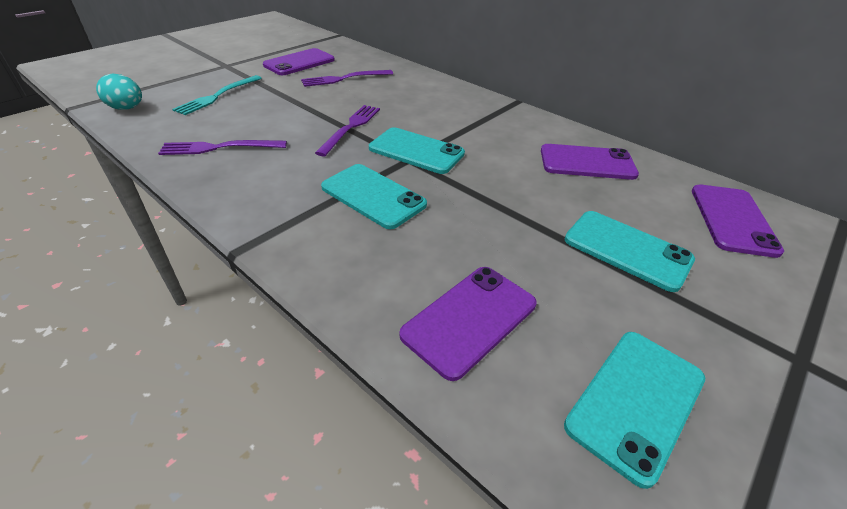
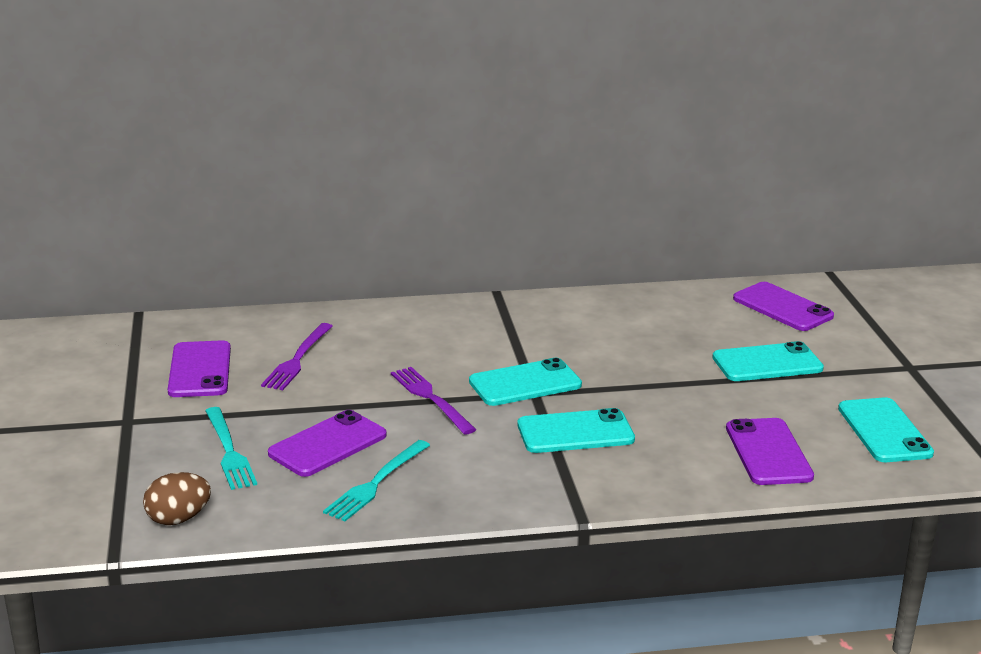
camera: 50 degrees left, 15 degrees down
(127, 108) = (178, 519): turquoise egg -> brown egg
(219, 148) = (376, 483): purple fork -> turquoise fork
(587, 163) = (646, 318): purple phone -> purple phone (328, 444)

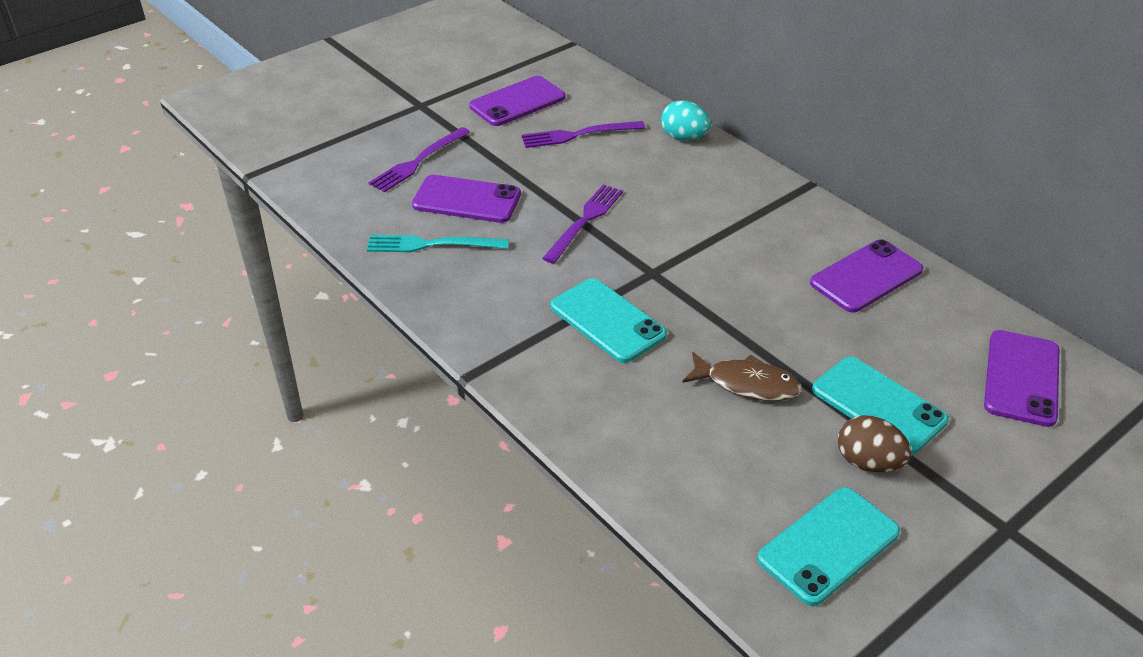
camera: 60 degrees right, 15 degrees up
(178, 519) = (314, 179): brown egg -> brown egg (868, 462)
(229, 451) = (418, 161): turquoise fork -> purple fork
(367, 316) = (684, 138): none -> turquoise egg
(525, 383) = (663, 261): turquoise phone -> none
(703, 402) = (747, 384): none -> brown fish
(768, 452) = (692, 463): purple phone -> purple phone (866, 276)

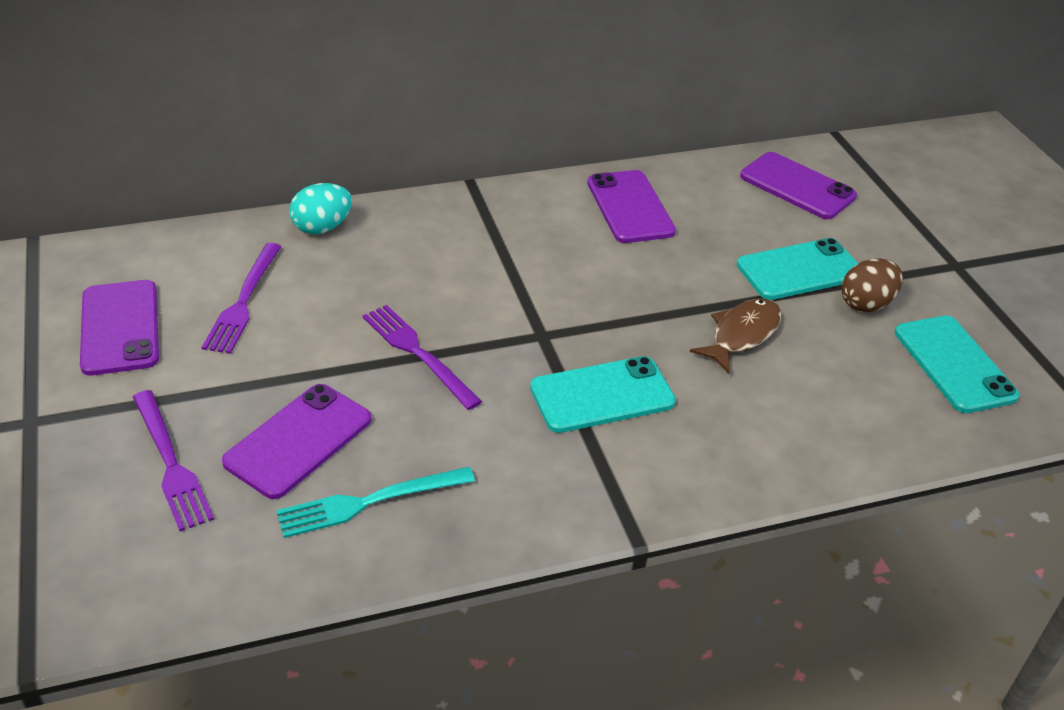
camera: 70 degrees left, 0 degrees up
(432, 244) = (369, 502): turquoise fork -> turquoise fork turned 45 degrees clockwise

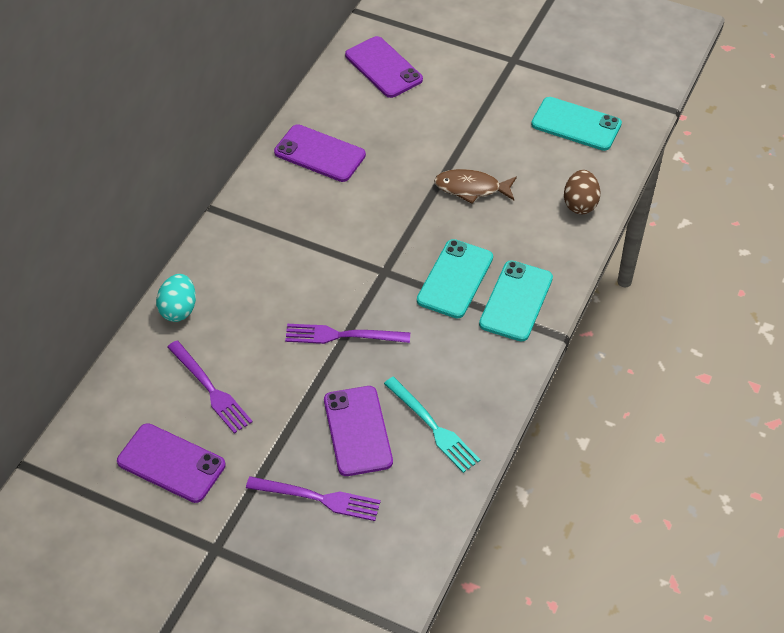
camera: 45 degrees left, 10 degrees up
(369, 502) = (433, 427): turquoise fork -> turquoise fork turned 60 degrees counterclockwise
(742, 334) = (471, 188): brown fish -> brown fish turned 75 degrees counterclockwise
(797, 186) = (383, 67): purple phone -> purple phone turned 60 degrees clockwise
(800, 270) = (450, 125): turquoise phone -> turquoise phone (516, 301)
(866, 304) = (502, 120): brown egg -> brown egg (580, 204)

